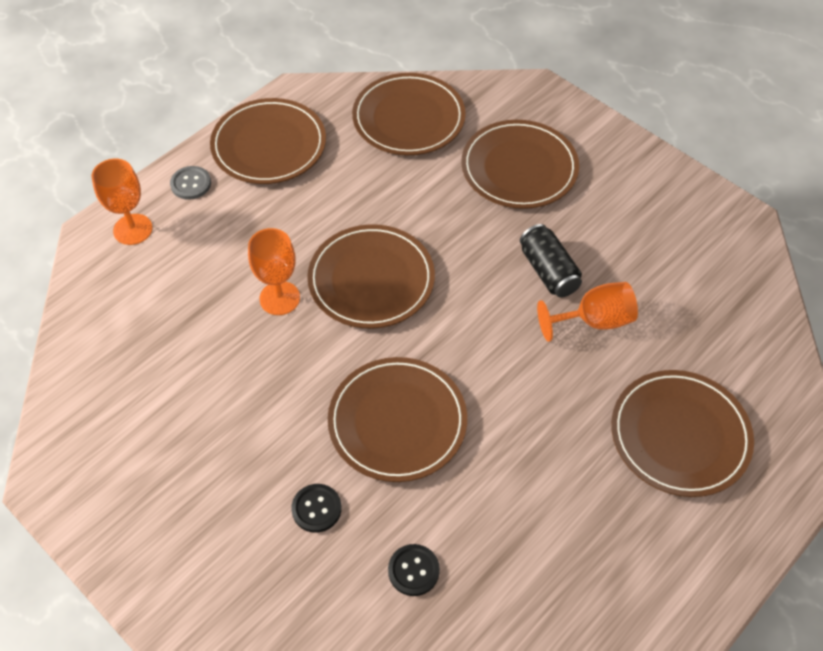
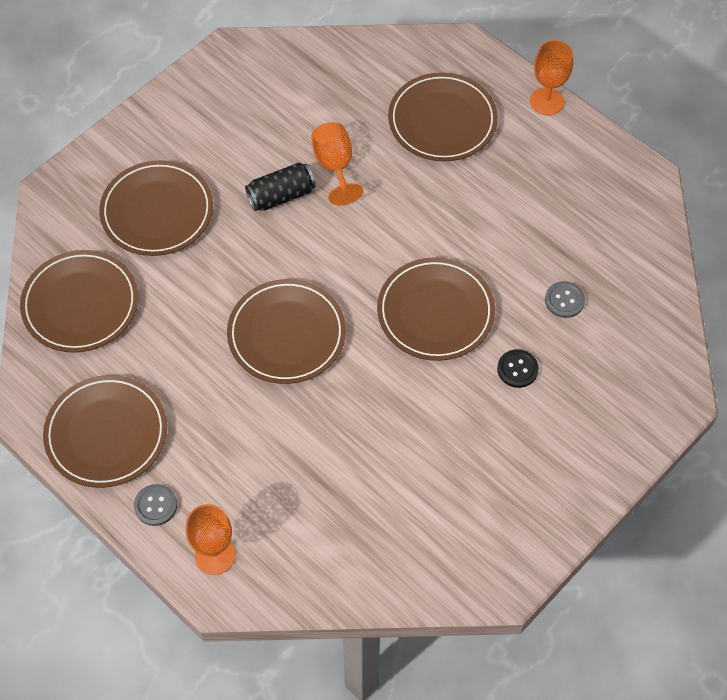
camera: 90 degrees left, 5 degrees up
(279, 298) = (306, 410): orange goblet -> orange goblet (546, 101)
(413, 570) = (564, 300): black button -> grey button

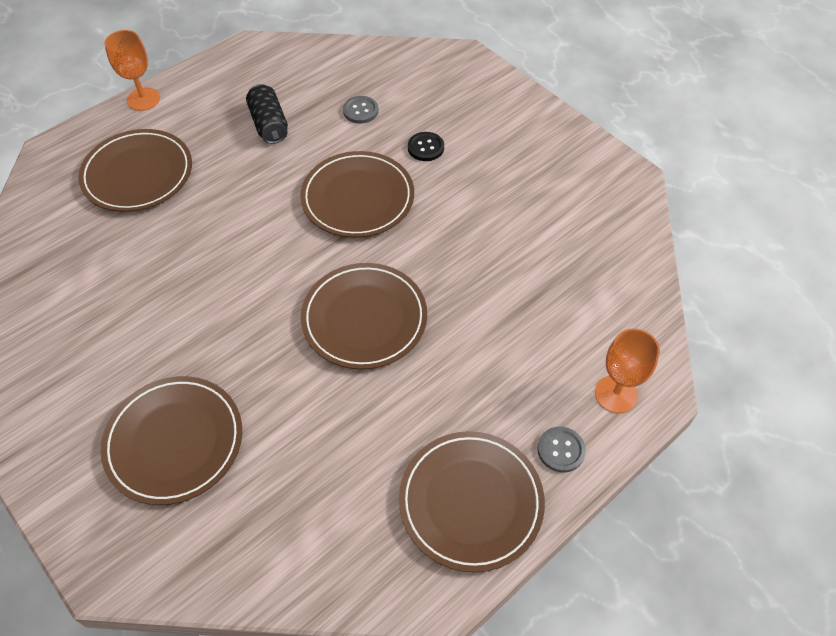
camera: 85 degrees left, 5 degrees down
(80, 304) = (289, 532): brown plate -> none
(281, 196) = (188, 314): black can -> black can (269, 124)
(335, 167) = (165, 264): orange goblet -> none

